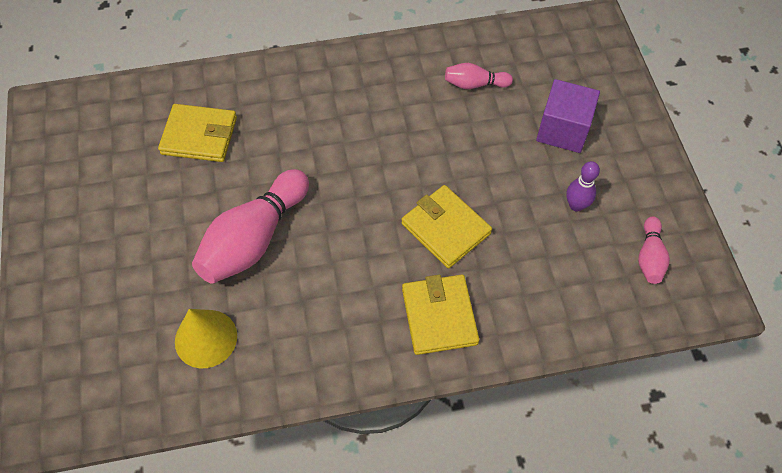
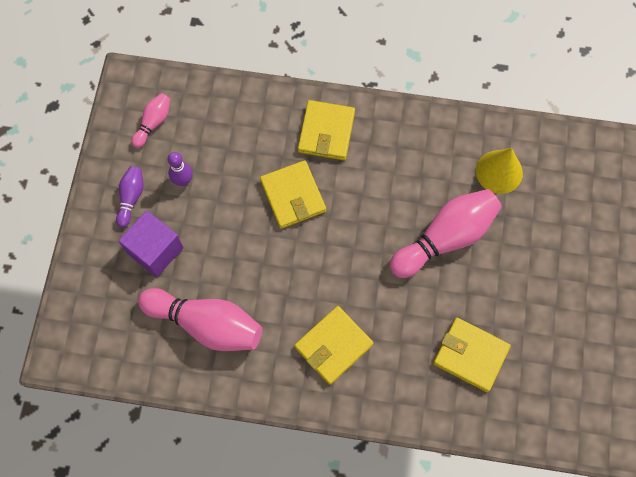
camera: 160 degrees left, 10 degrees up
(342, 103) = (333, 346): none -> yellow wallet
(474, 84) = (206, 324): pink bowling pin -> pink bowling pin, size x1.99
(620, 170) = (131, 198): none -> purple bowling pin

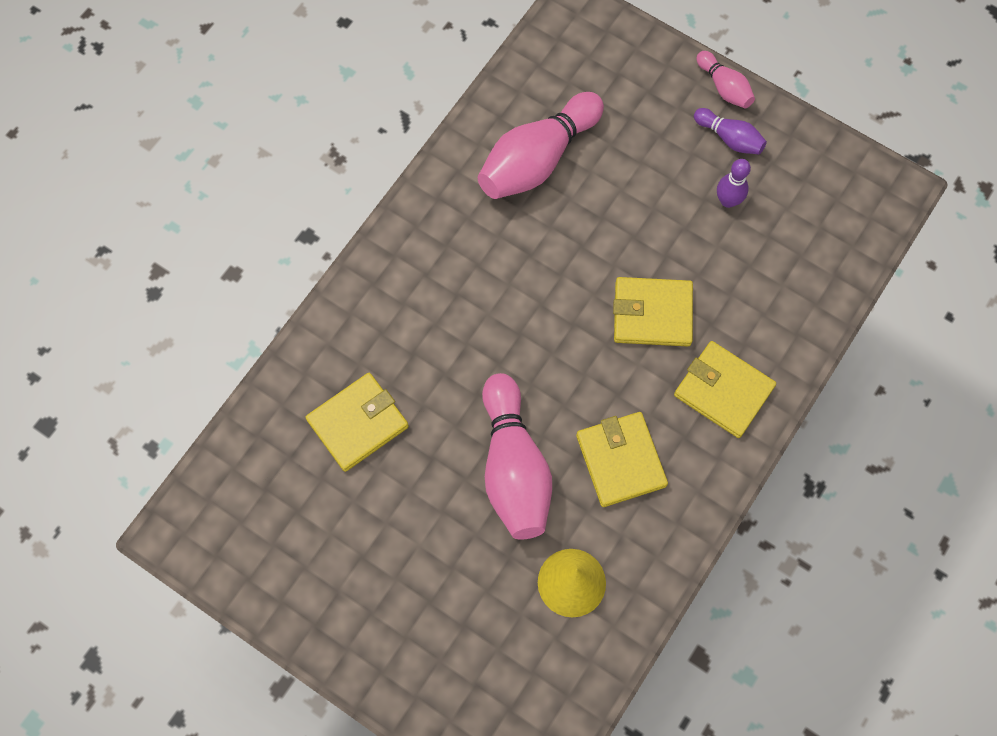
camera: 115 degrees right, 0 degrees up
(153, 123) = (821, 196): pink bowling pin -> pink bowling pin (724, 87)
(155, 250) = (651, 140): purple cube -> none
(333, 346) = (446, 279): yellow wallet -> yellow wallet (621, 460)

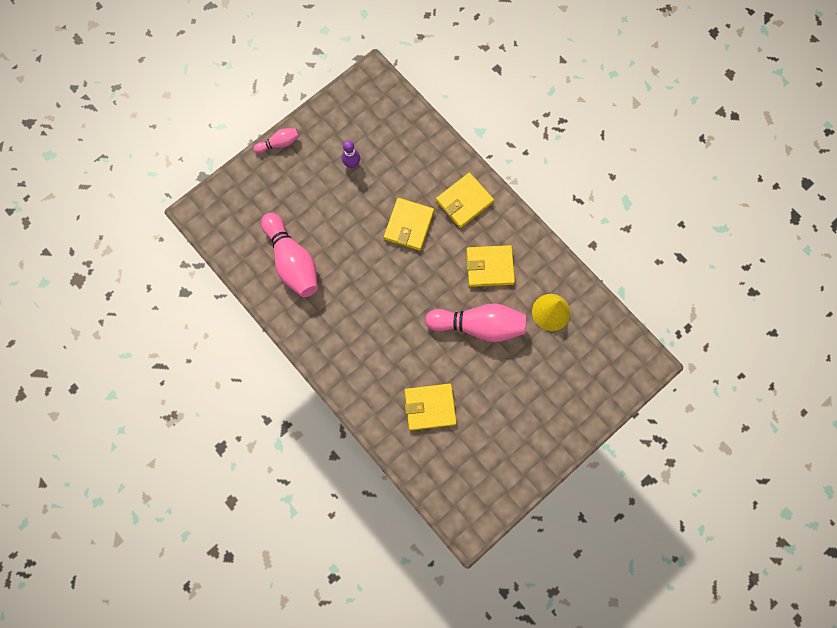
camera: 75 degrees left, 5 degrees up
(358, 423) = (430, 407): yellow wallet -> yellow wallet turned 75 degrees counterclockwise
(729, 138) = (313, 151): purple bowling pin -> none

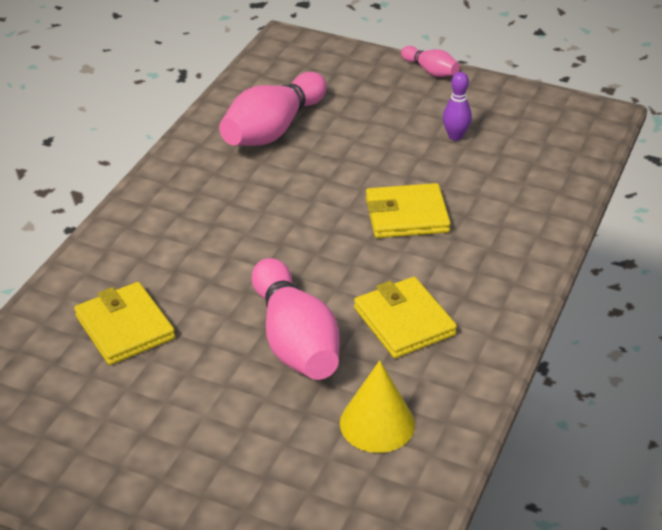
camera: 65 degrees right, 35 degrees down
(464, 201) = (491, 259): yellow wallet -> none

